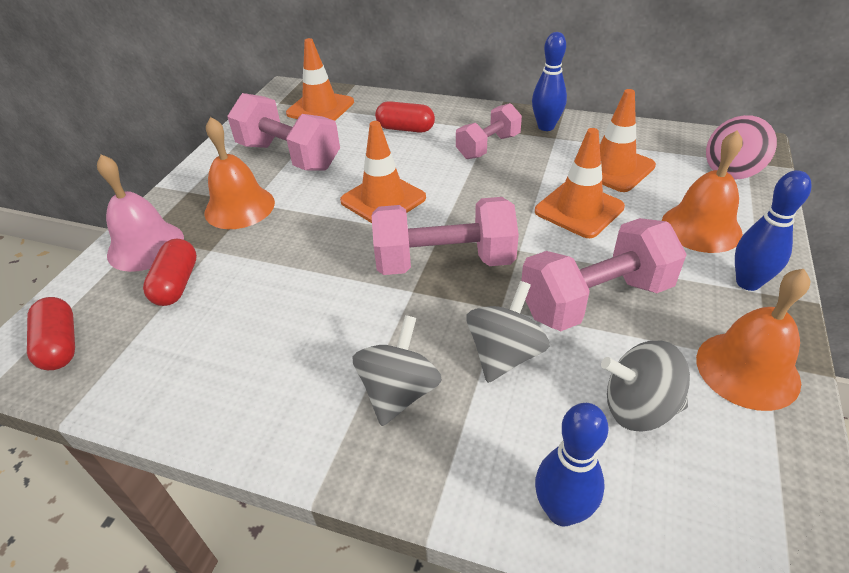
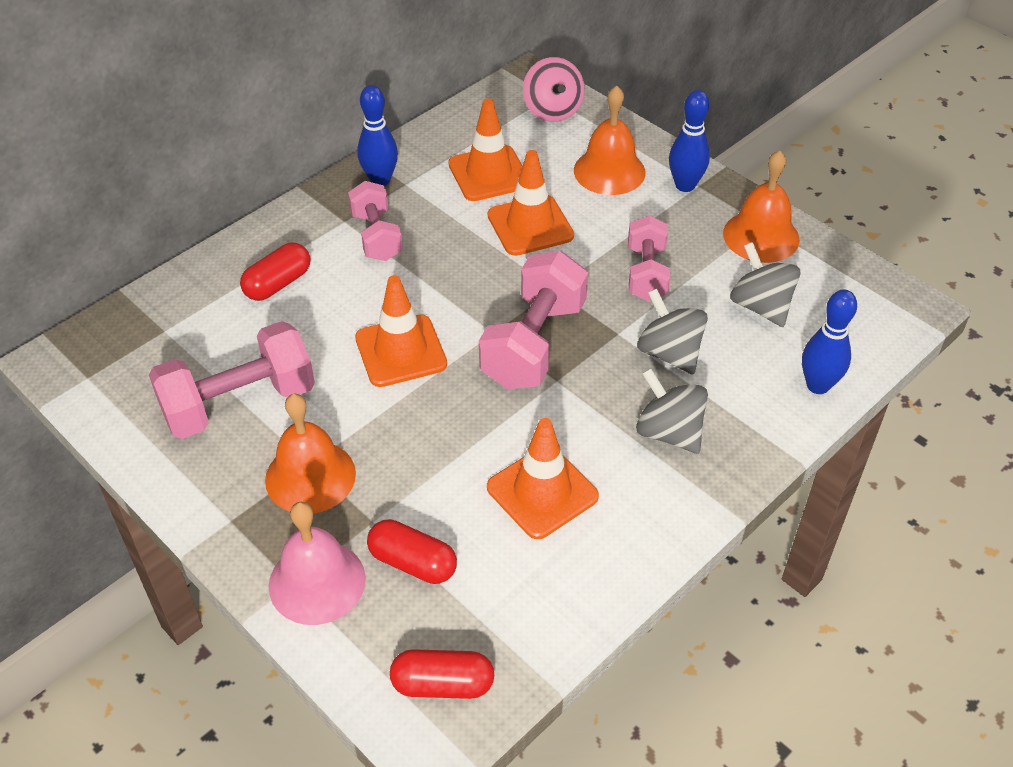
camera: 65 degrees left, 5 degrees up
(320, 108) = (149, 341): orange traffic cone -> orange traffic cone (542, 492)
(595, 299) = (646, 273): pink dumbbell -> pink dumbbell, size x0.63
(638, 407) = (760, 306): grey spinning top -> grey spinning top turned 120 degrees clockwise

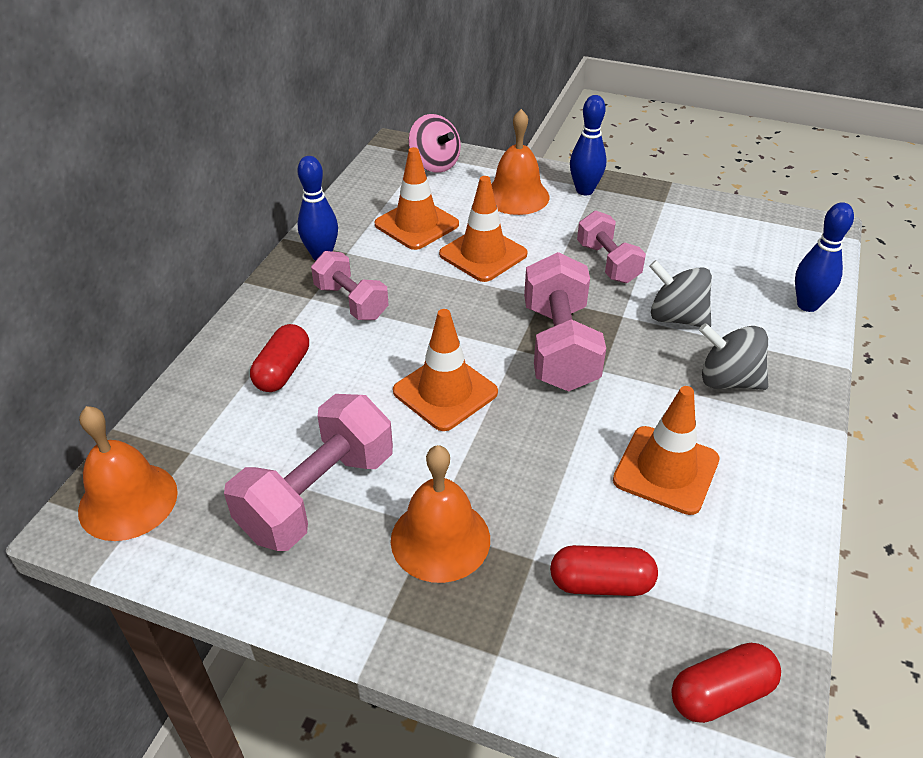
camera: 25 degrees left, 5 degrees down
(317, 582) = (522, 643): pink bell -> none
(760, 306) = (715, 260): grey spinning top -> none
(761, 236) = (672, 210): orange bell -> orange bell (128, 501)

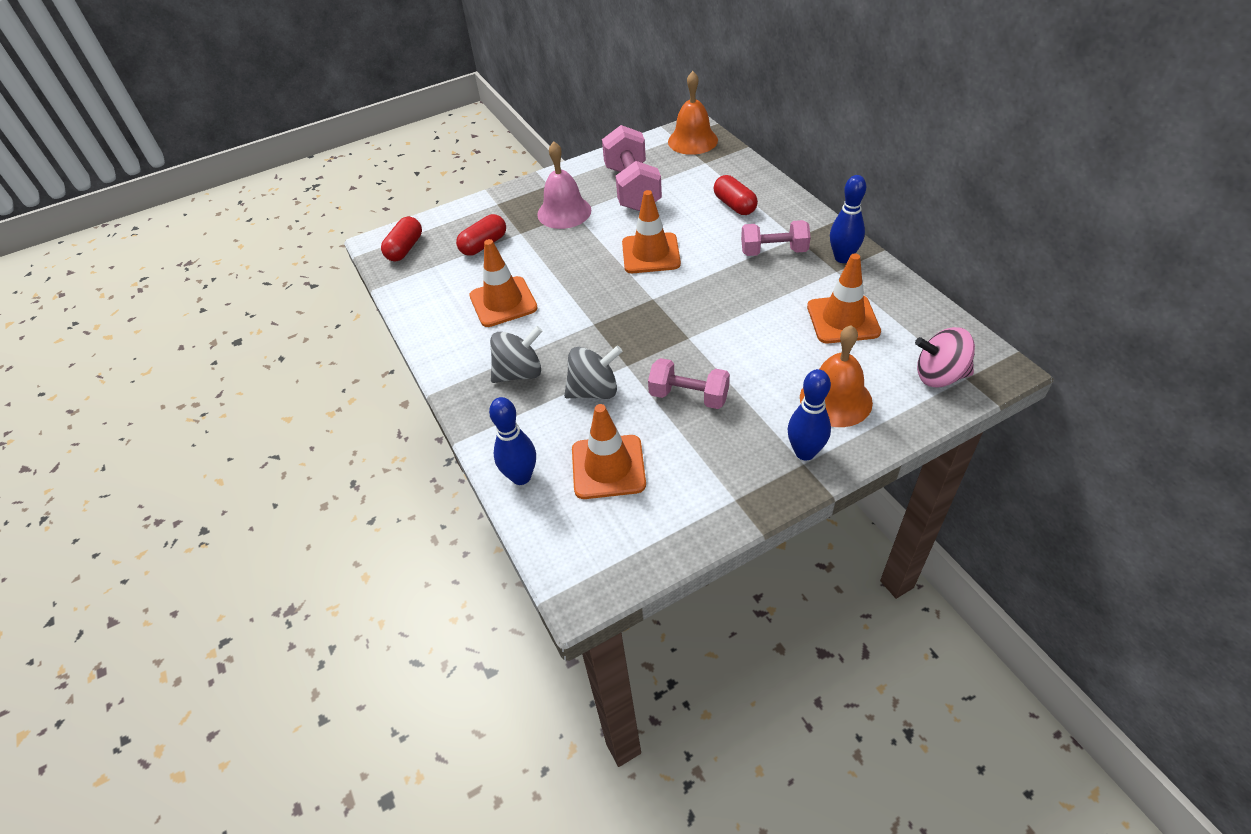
camera: 135 degrees right, 5 degrees up
(440, 539) = (564, 212): orange bell -> pink bell
(483, 254) = (768, 335): orange traffic cone -> orange traffic cone (608, 467)
(559, 347) = (633, 317): pink dumbbell -> none

